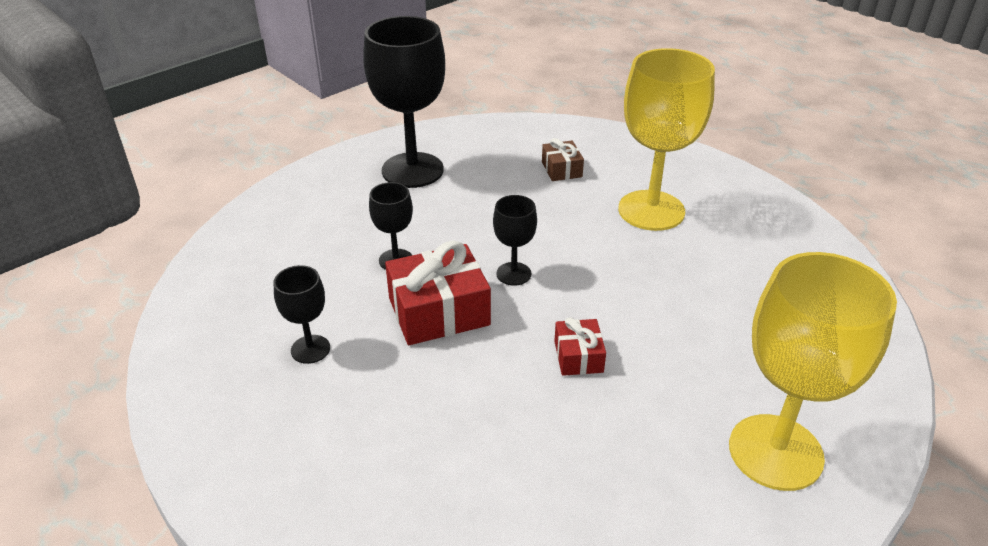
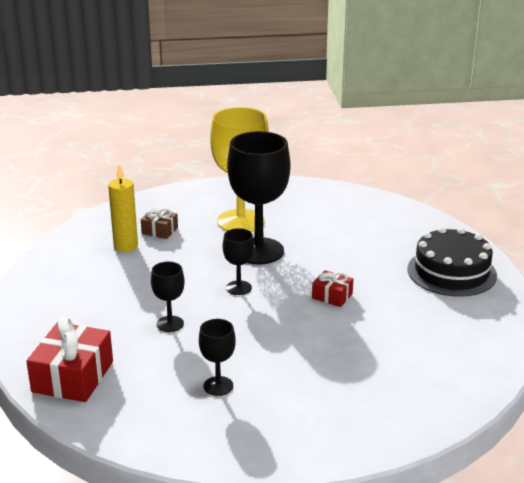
camera: 55 degrees left, 10 degrees down
(412, 170) = (77, 282): black goblet -> black goblet (259, 251)
(439, 311) = (240, 326): red gift -> red gift (73, 377)
(507, 164) = (125, 246): none -> yellow candle
(775, 452) = (451, 272): yellow goblet -> black cake

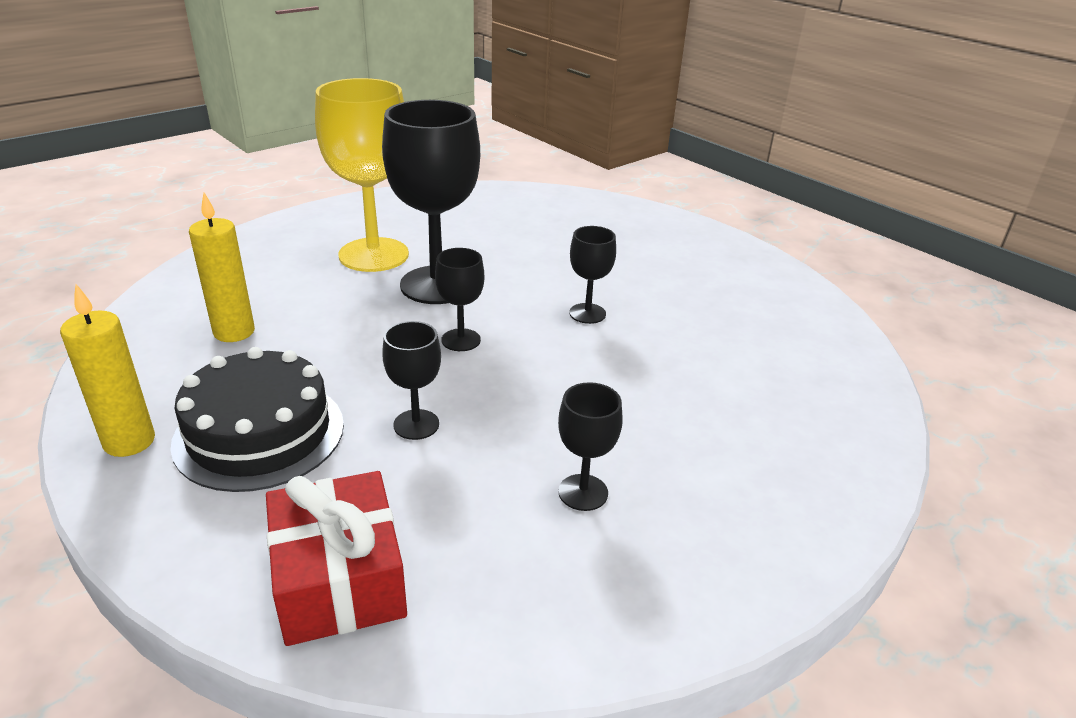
camera: 35 degrees left, 5 degrees up
(37, 286) = (129, 441): none -> yellow candle
(159, 230) = (268, 296): brown gift -> none
(332, 296) = (587, 313): red gift -> black goblet
(451, 272) = (679, 248): black cake -> black cake (259, 433)

